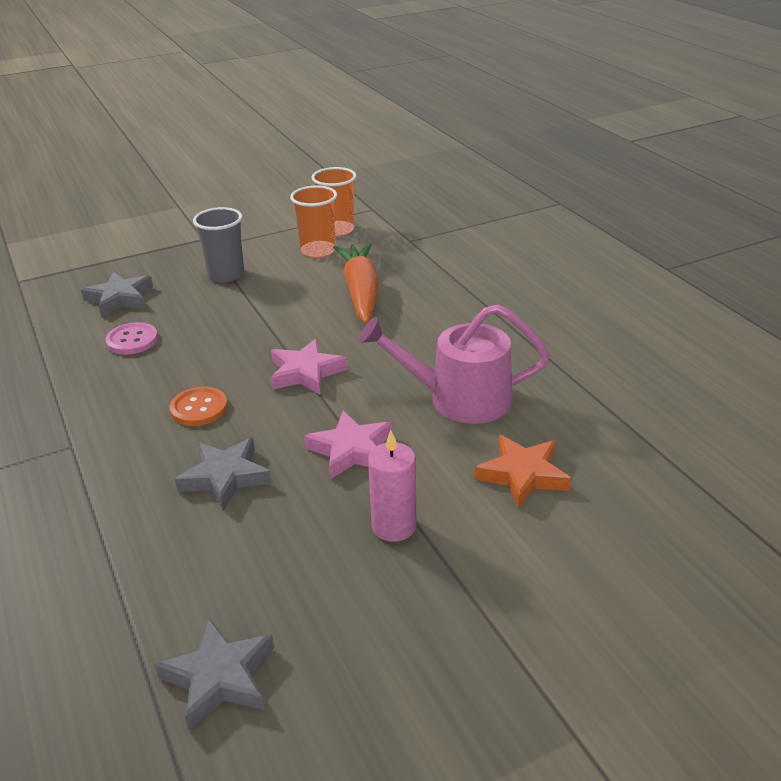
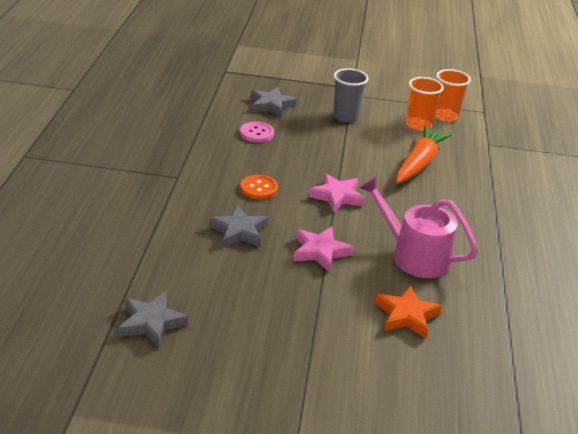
camera: 30 degrees right, 0 degrees up
(394, 526) = (304, 302): pink candle -> none

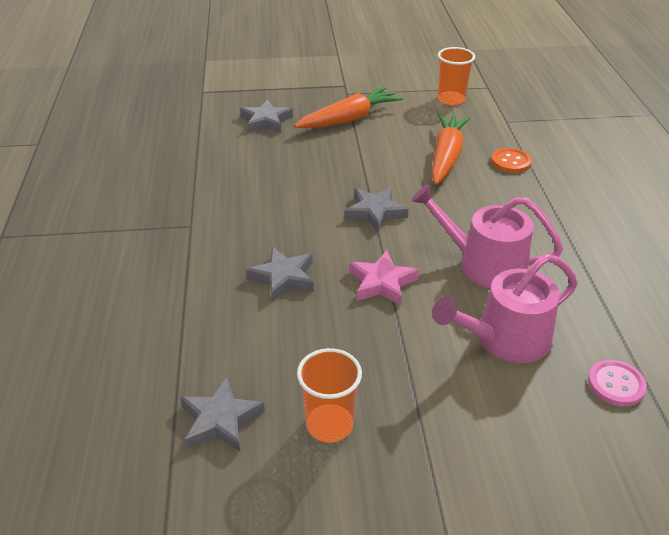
camera: 10 degrees left, 5 degrees up
(257, 133) = (261, 156): pink button -> pink button (616, 384)
(259, 188) = (286, 220): orange button -> orange button (510, 162)
(337, 196) = (375, 212): pink star -> grey star
(345, 116) = (349, 119): grey cup -> orange carrot
(407, 315) = (505, 339): orange star -> pink watering can
(418, 125) = (428, 114): orange cup -> orange cup (329, 425)

